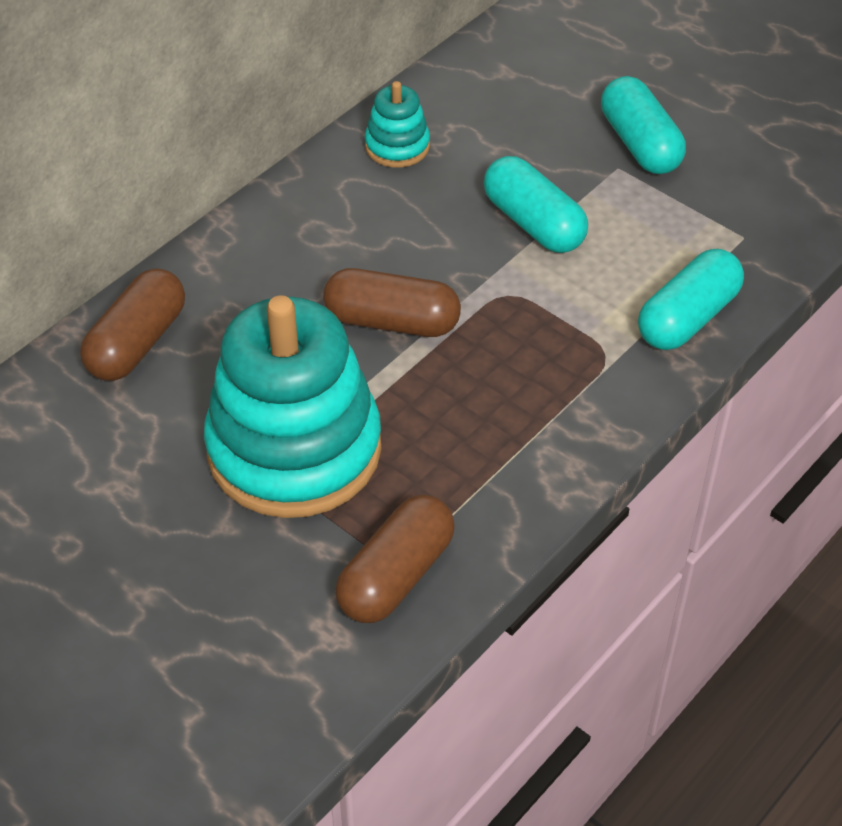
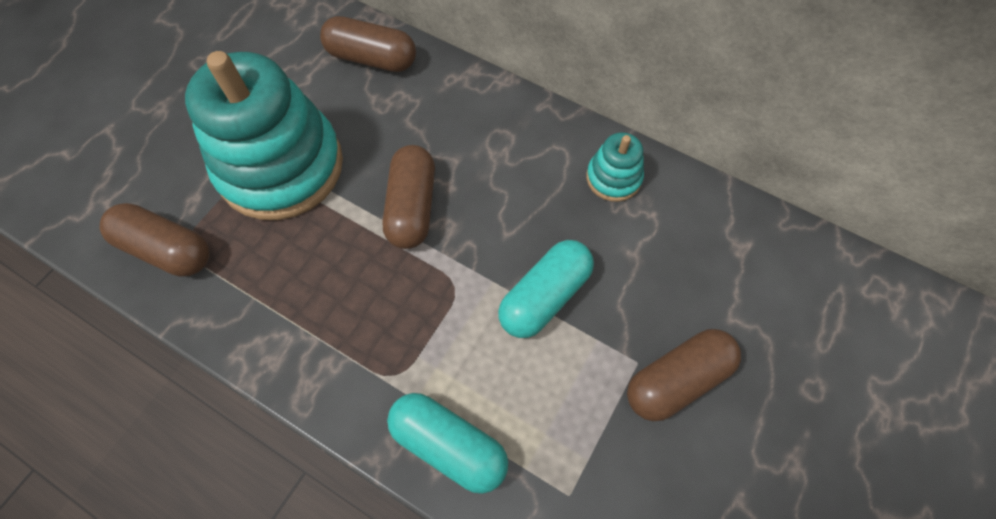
camera: 80 degrees right, 15 degrees up
(639, 144) = (677, 379): turquoise capsule -> brown capsule

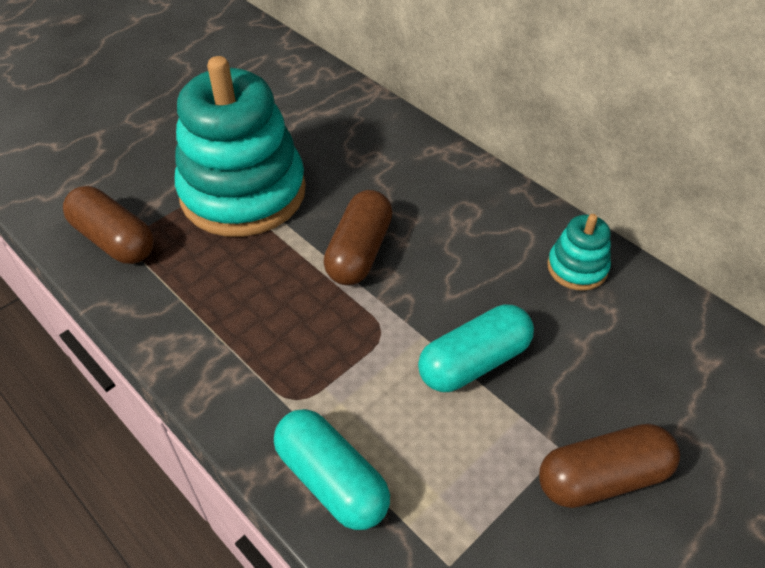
camera: 15 degrees right, 15 degrees down
(372, 58) = (358, 119): brown capsule -> none

